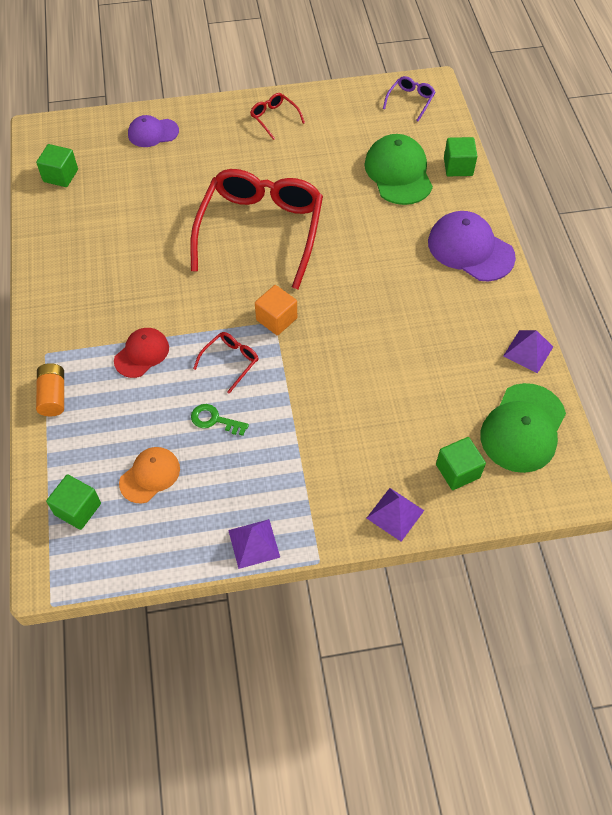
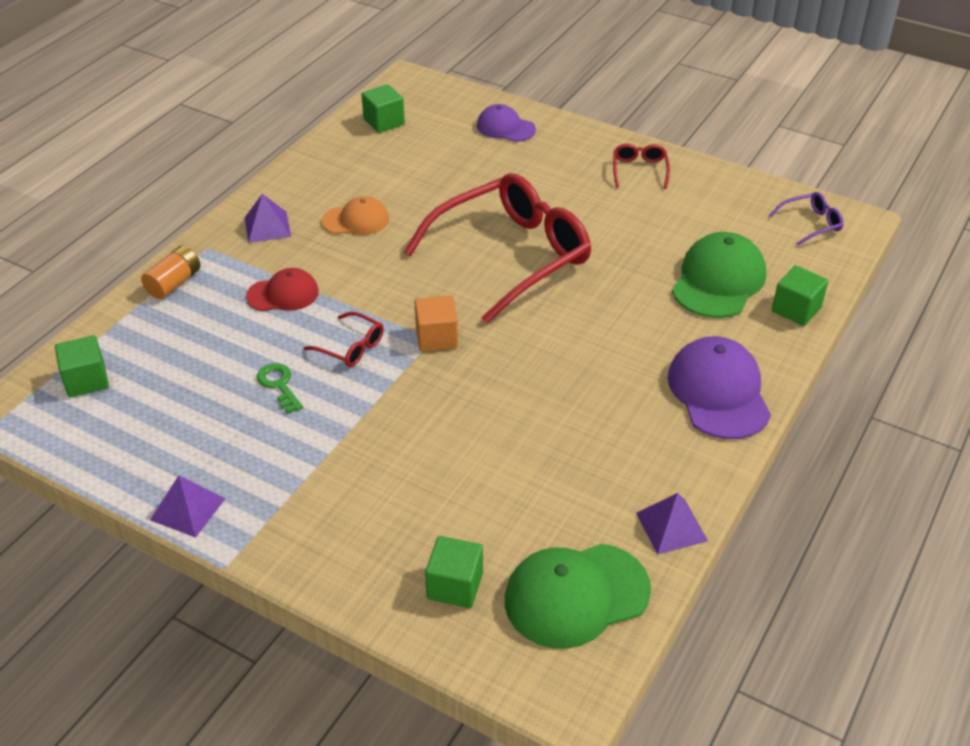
camera: 40 degrees right, 15 degrees down
(150, 475) = (172, 393): orange cap -> orange cap (356, 220)
(230, 362) = (350, 347): red glasses -> red glasses turned 45 degrees clockwise
(395, 514) = (344, 579): purple pyramid -> purple pyramid (267, 227)

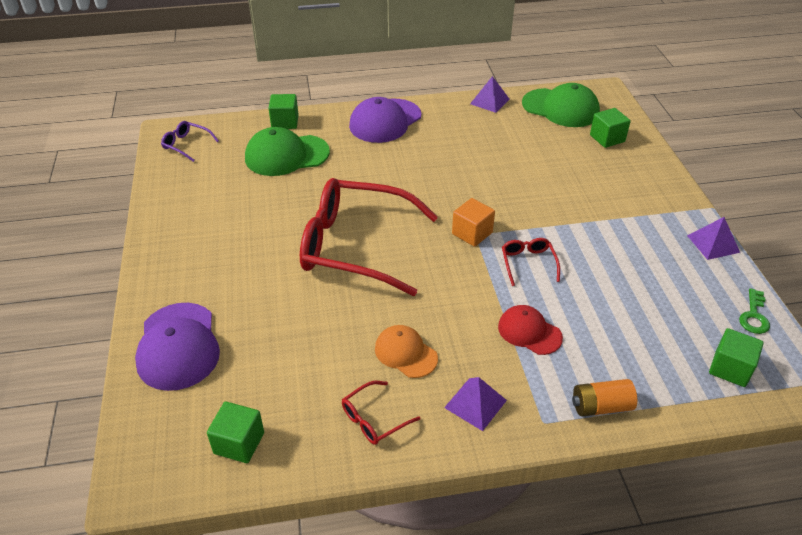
camera: 130 degrees left, 0 degrees up
(279, 385) = (597, 272): green key -> green key (754, 316)
(505, 127) = (178, 346): purple cap -> purple cap, size x1.64
(639, 170) = (184, 238): red glasses -> red glasses (374, 419)

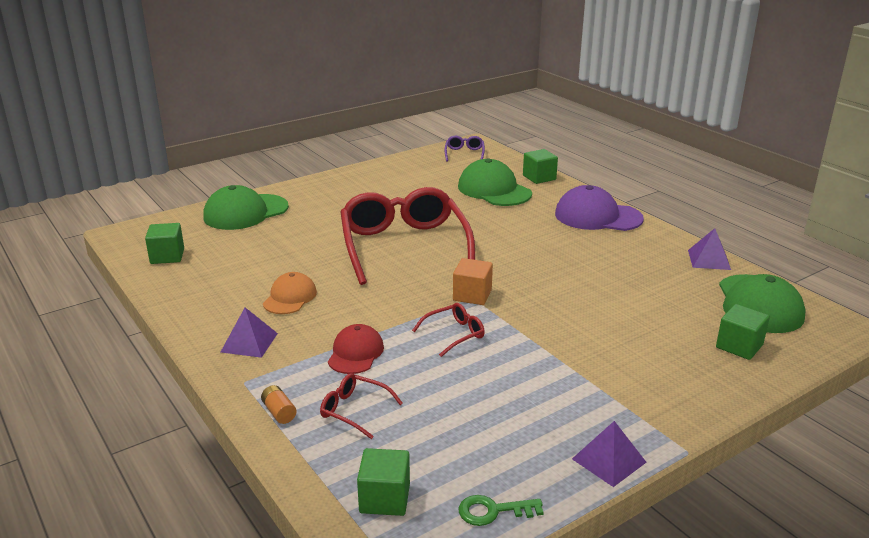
camera: 65 degrees right, 15 degrees down
(178, 346) = (245, 212): purple cap -> green cap
(374, 419) = (211, 300): red glasses -> red glasses (355, 410)
(601, 406) = (279, 412): orange battery -> orange battery, size x0.66

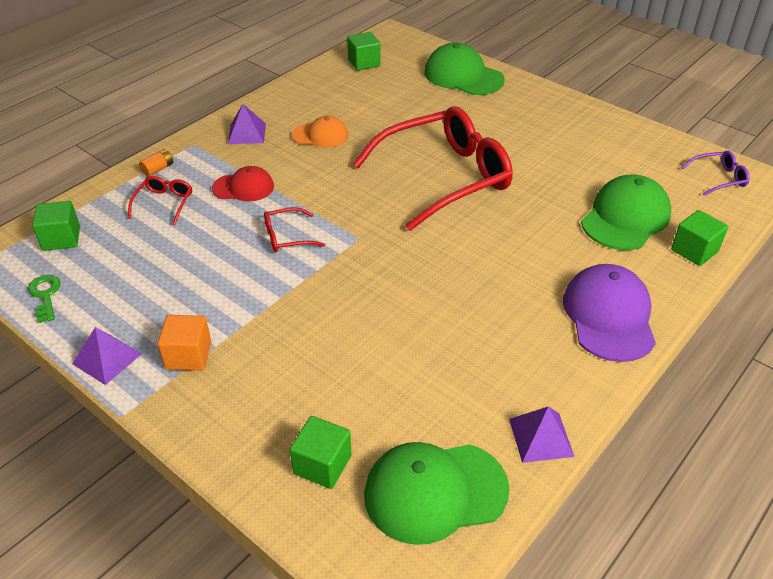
camera: 75 degrees right, 15 degrees up
(454, 334) = (287, 237): red glasses -> red glasses turned 120 degrees clockwise
(472, 295) = (363, 237): orange cube -> orange cube (188, 355)

